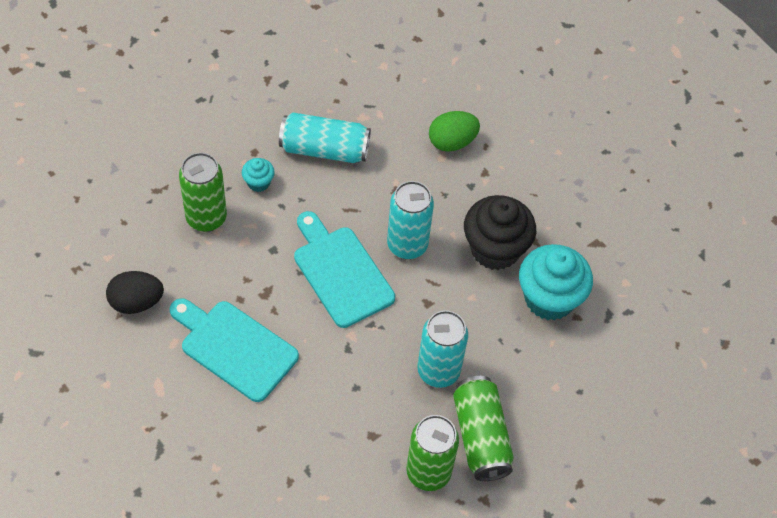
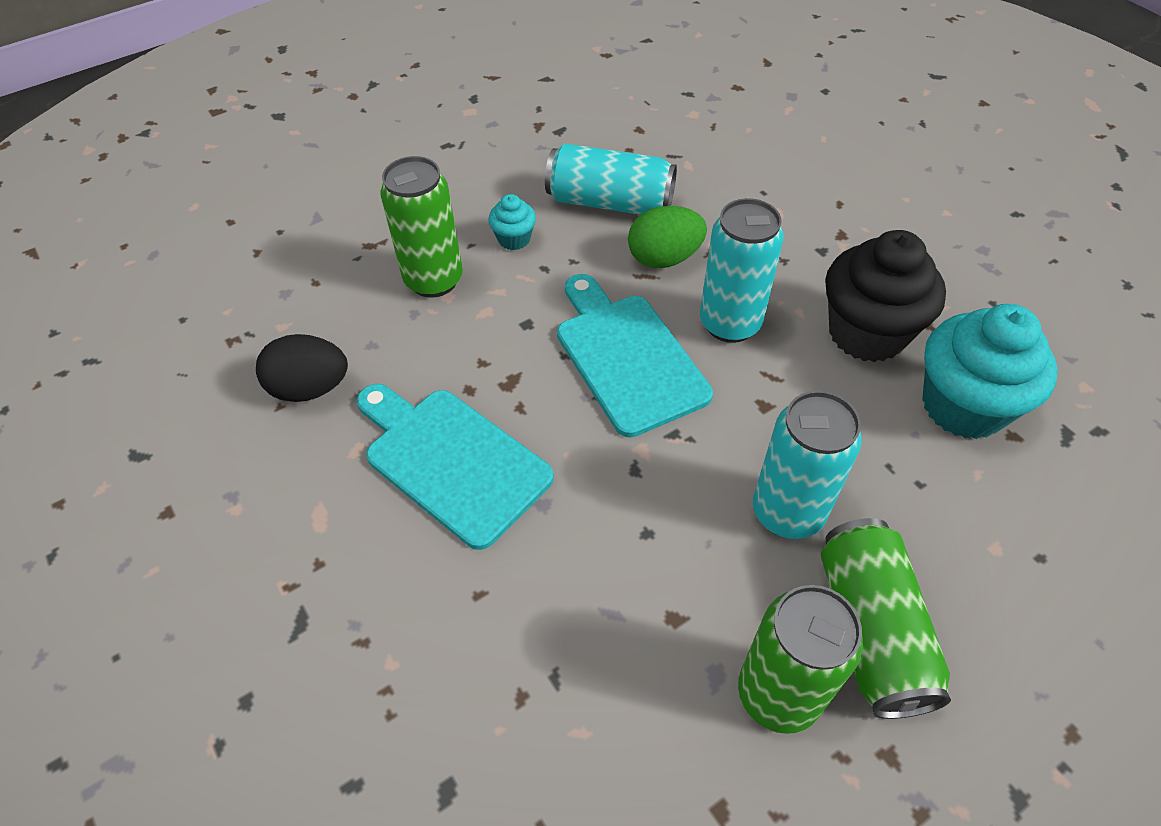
camera: 10 degrees right, 5 degrees down
(452, 142) = (791, 198): green egg -> green egg (664, 258)

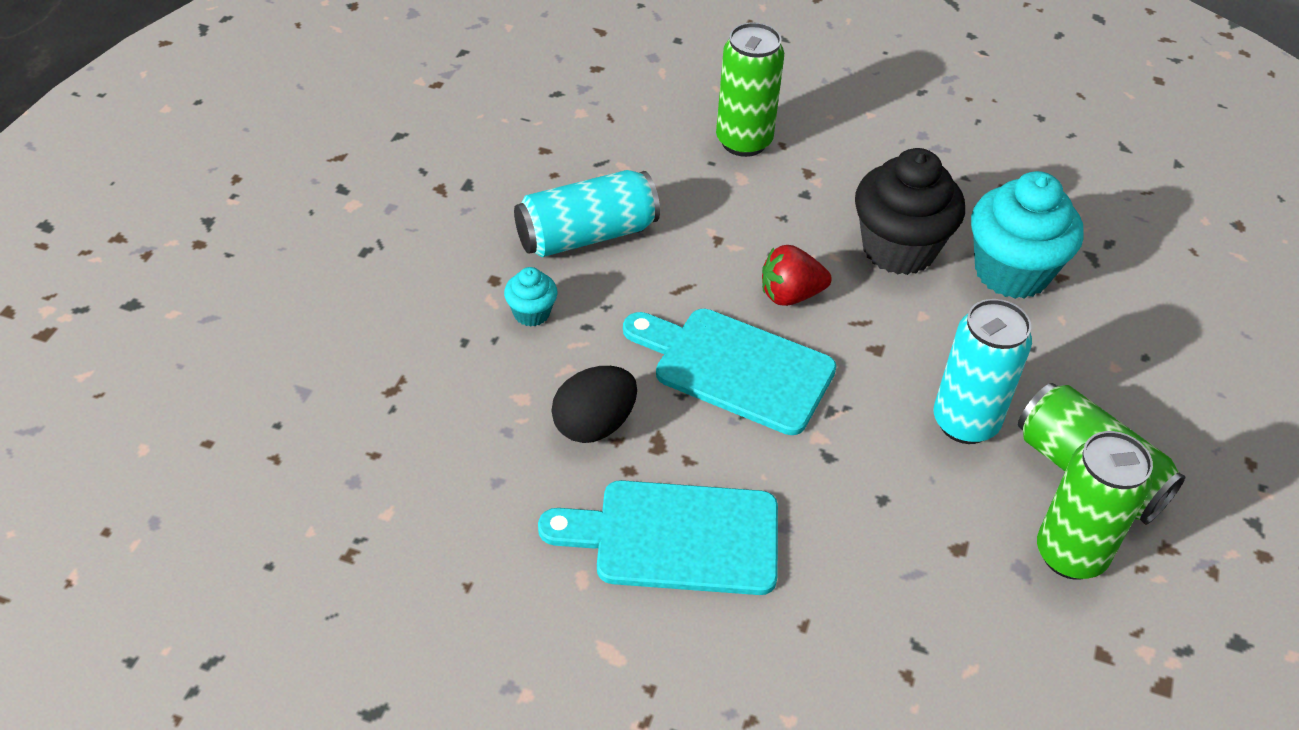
camera: 40 degrees left, 5 degrees down
(310, 388) = (481, 552): black egg -> black egg (594, 425)
(434, 280) = (494, 390): green can -> green can (743, 141)
(664, 258) = (684, 264): green egg -> none
(730, 323) = (790, 295): turquoise can -> red strawberry

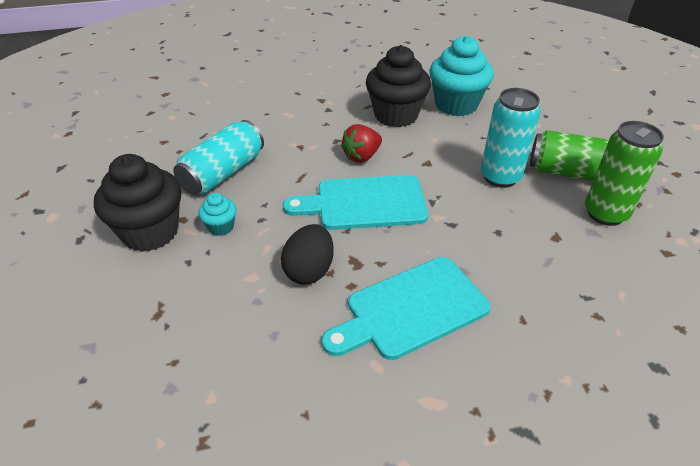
camera: 30 degrees left, 5 degrees down
(447, 280) = (150, 232): none -> black cupcake
(743, 141) = (276, 98): green can -> none

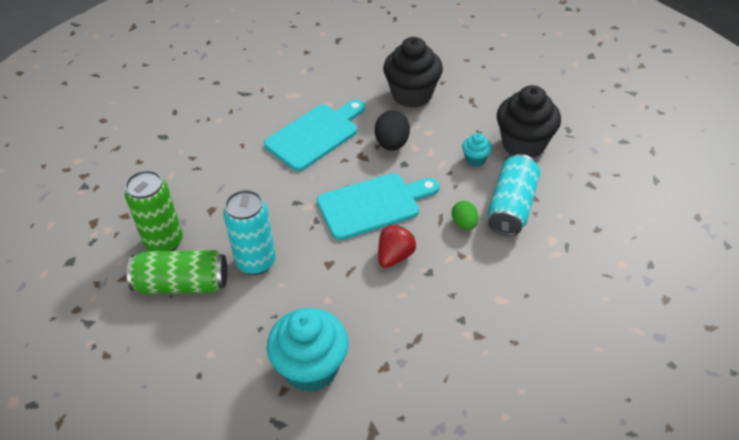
camera: 165 degrees right, 5 degrees up
(280, 168) = (464, 224): none -> green egg
(396, 115) = (379, 328): black cupcake -> black cupcake (412, 95)

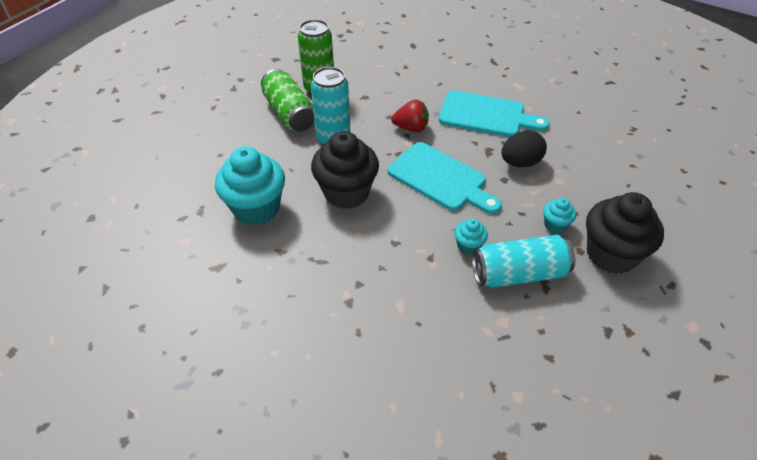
camera: 60 degrees right, 0 degrees up
(395, 256) = (396, 214): red strawberry -> red strawberry (411, 128)
(412, 95) = (593, 152): black cupcake -> black cupcake (346, 193)
(464, 224) = (468, 246): green egg -> turquoise cupcake

